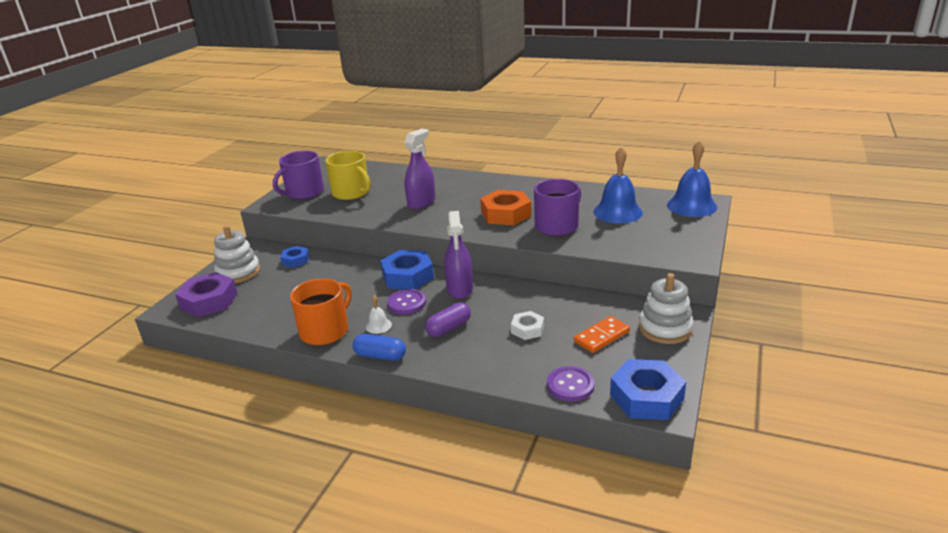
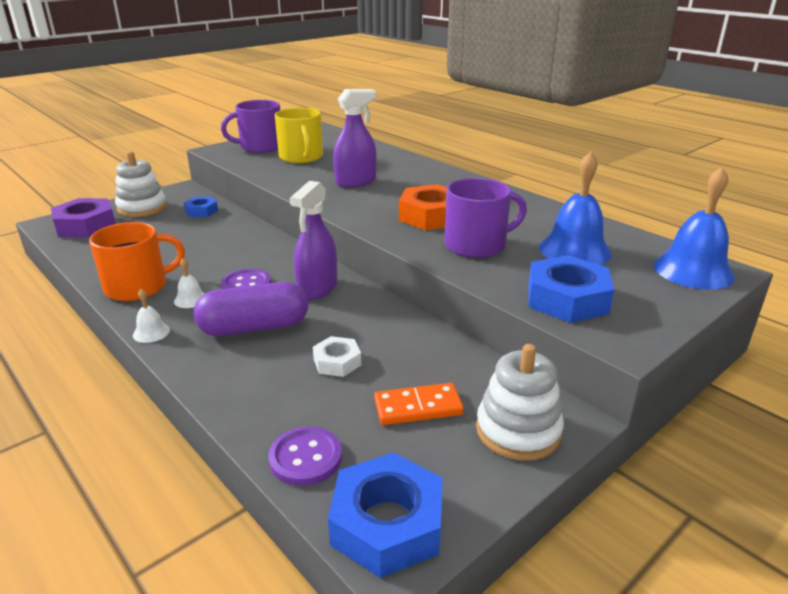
camera: 25 degrees right, 0 degrees up
(380, 356) = (151, 332): blue capsule -> white bell
(408, 276) = (281, 258): blue nut -> blue nut (567, 299)
(449, 328) = (254, 327): purple capsule -> purple capsule, size x1.58

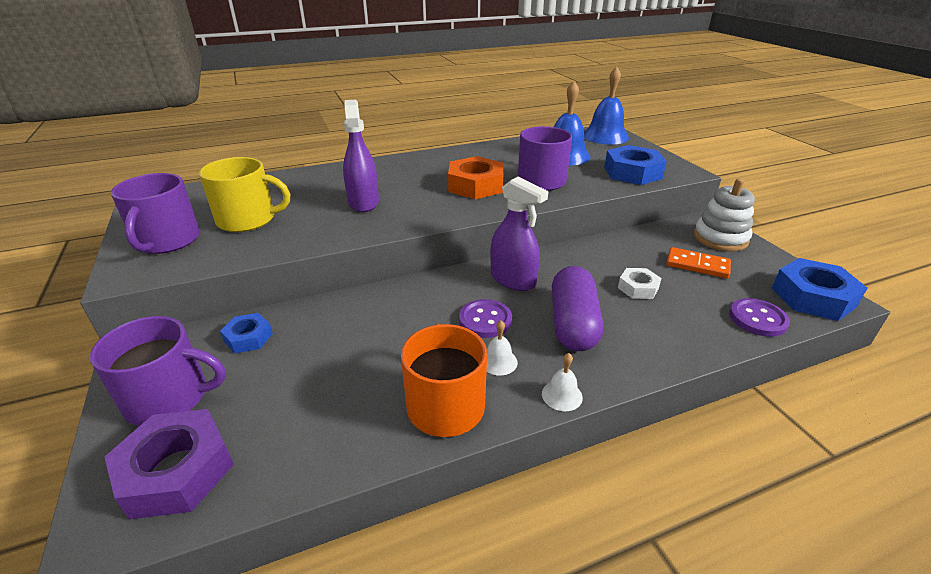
camera: 70 degrees left, 5 degrees up
(142, 208) = (169, 398): white stacking toy -> purple mug
(418, 407) = (697, 265): orange domino -> orange domino turned 75 degrees counterclockwise

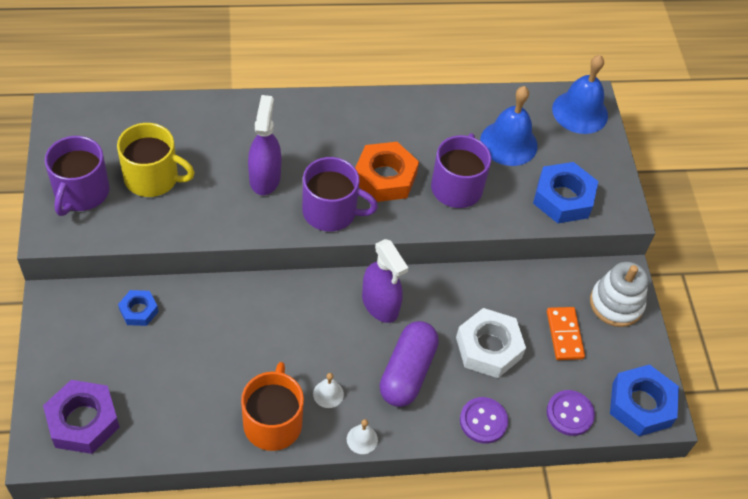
camera: 10 degrees right, 20 degrees up
(169, 398) = (78, 356): purple mug -> purple mug (331, 211)
(485, 320) = (335, 347): purple button -> purple button (483, 421)
(638, 288) = (488, 347): white nut -> white nut, size x1.79
(697, 265) = (564, 335): orange domino -> orange domino turned 45 degrees clockwise

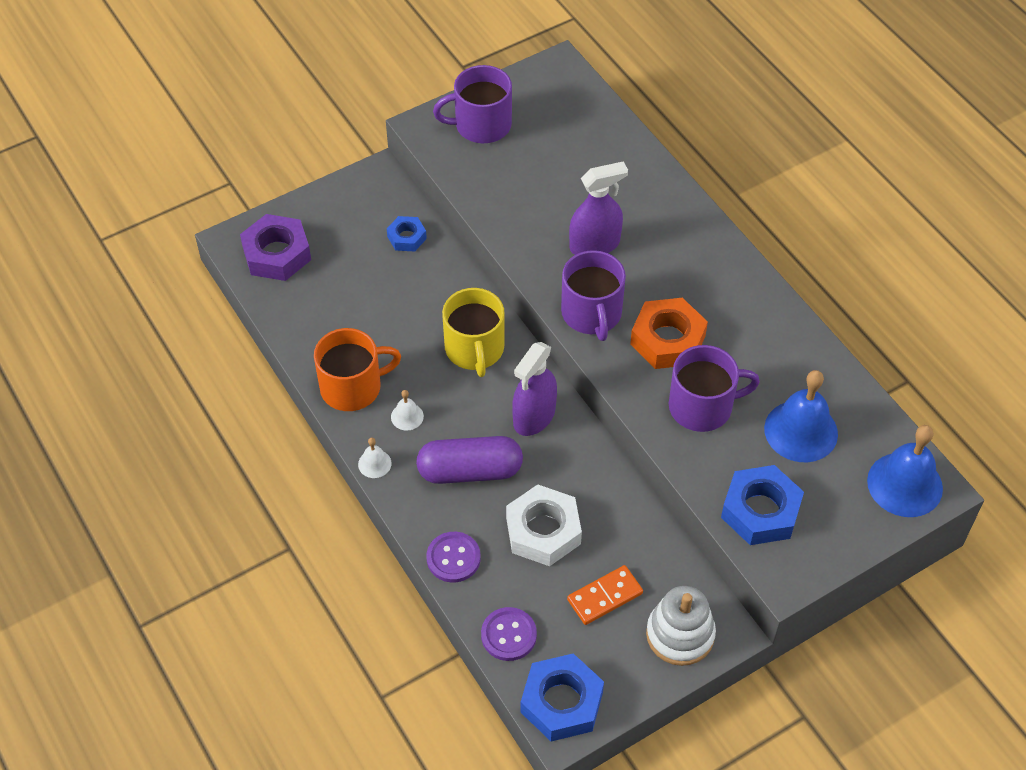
camera: 70 degrees right, 0 degrees up
(153, 178) = (533, 164): yellow mug -> yellow mug (474, 349)

